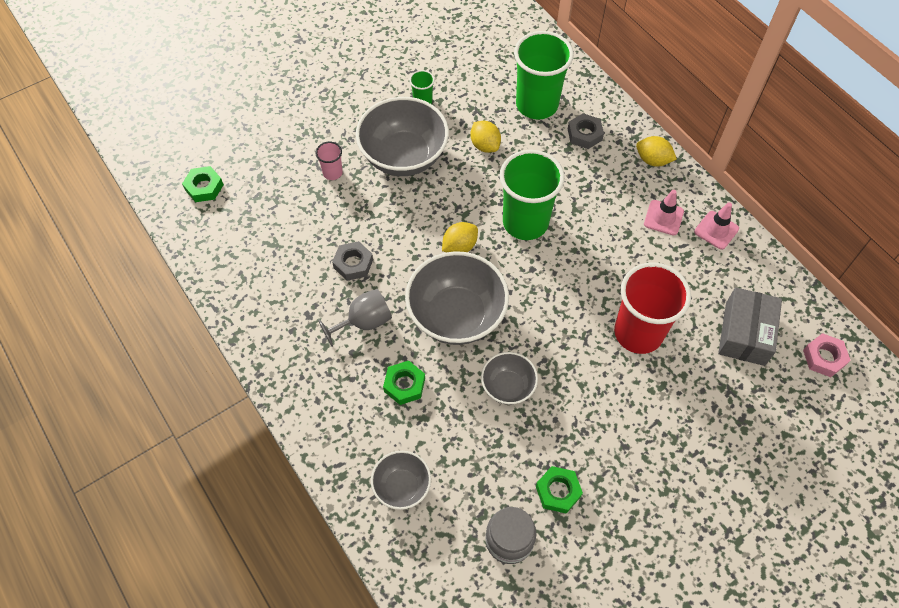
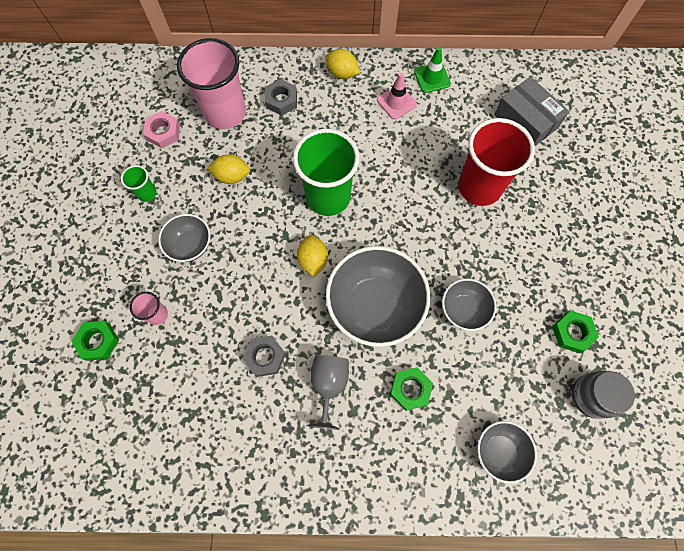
camera: 55 degrees left, 10 degrees up
(204, 187) = (75, 443): green nut -> green nut (98, 341)
(404, 156) = (190, 245): grey bowl -> grey bowl, size x0.53
(537, 105) = (225, 113): green cup -> pink cup
(652, 160) = (342, 73): yellow lemon -> yellow lemon turned 60 degrees clockwise
(716, 230) = (432, 78): pink traffic cone -> green traffic cone
(824, 357) = (574, 89): pink nut -> pink nut (163, 132)

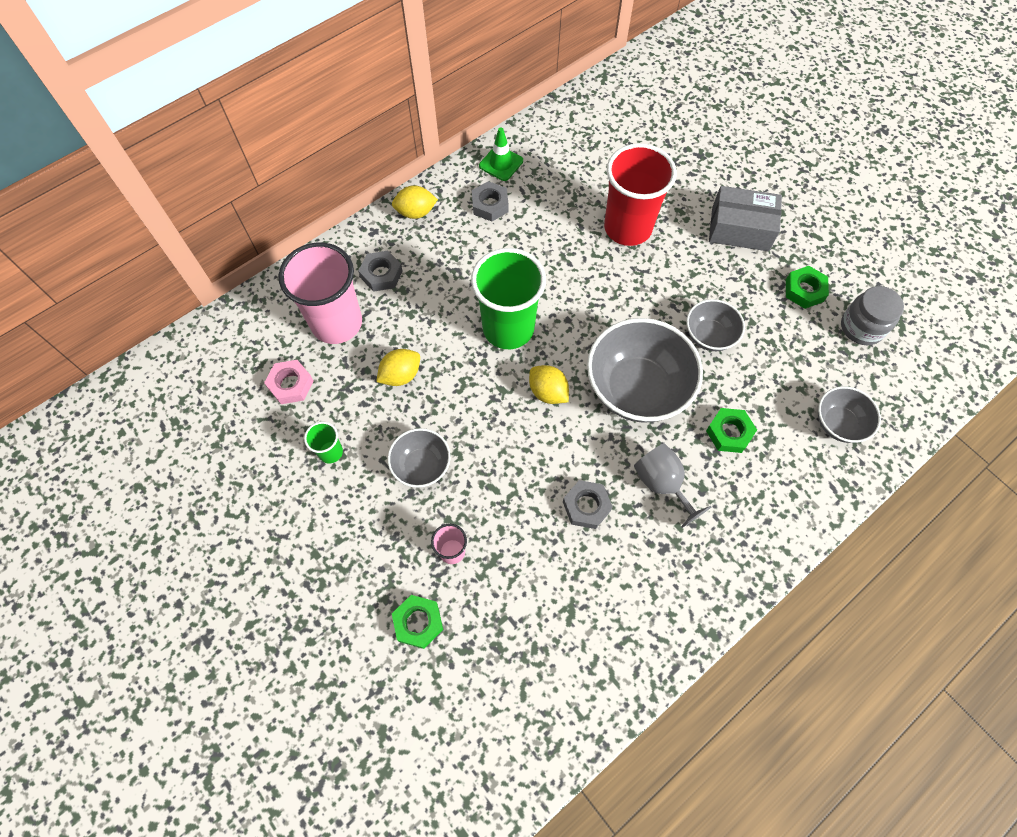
camera: 40 degrees left, 5 degrees down
(396, 102) = (490, 205): pink traffic cone -> grey nut
(525, 121) = (613, 148): grey box -> grey box (740, 229)

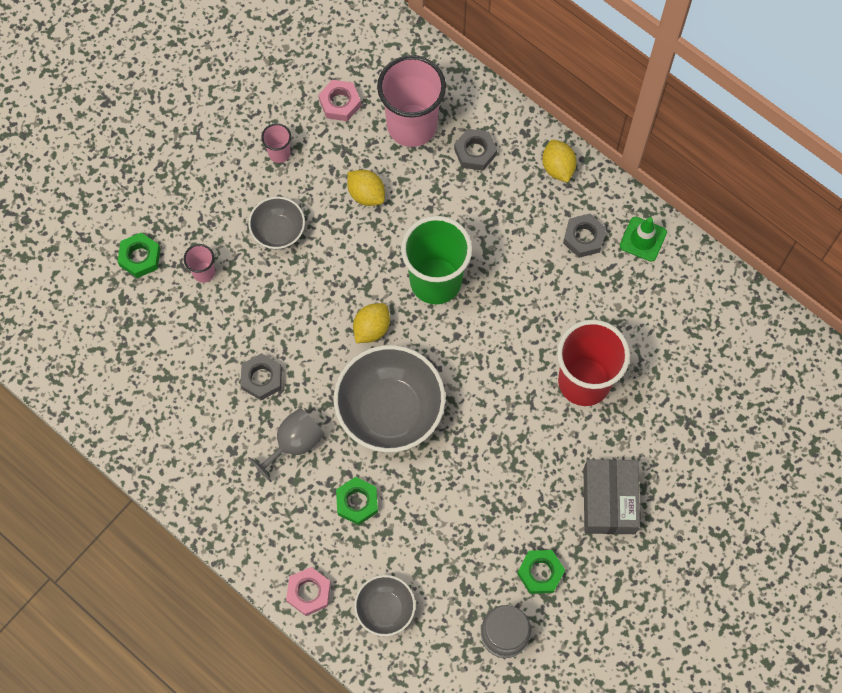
camera: 80 degrees right, 5 degrees up
(330, 452) = (279, 153): green cup -> pink cup
(709, 336) = (464, 476): grey bowl -> none
(821, 492) = (309, 592): none -> pink nut

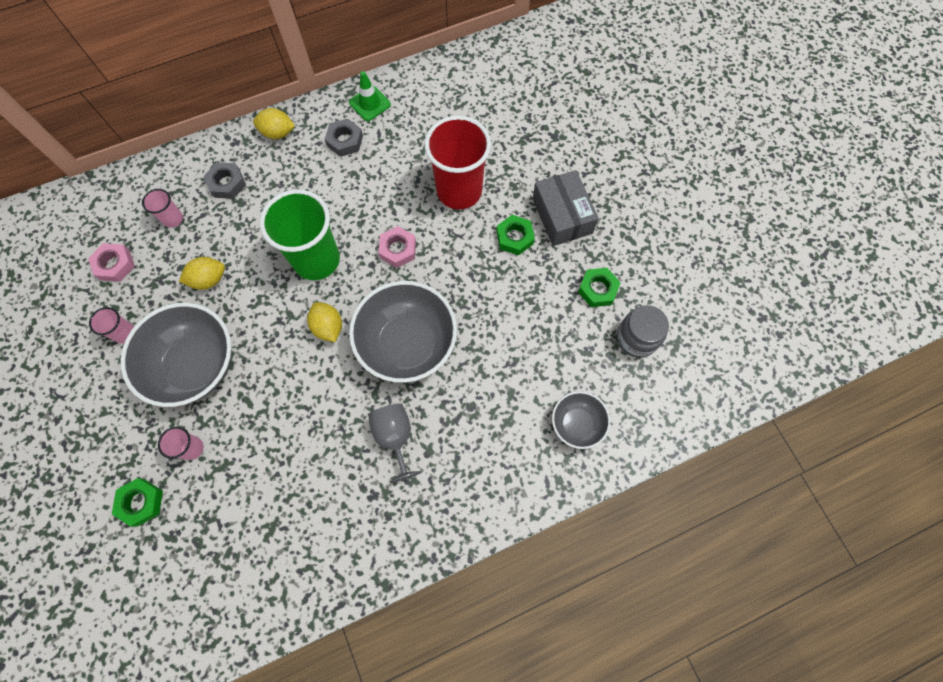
camera: 65 degrees left, 0 degrees up
(261, 378) = (321, 439): grey nut -> none
(278, 231) = (195, 365): grey bowl -> grey bowl, size x1.87
(309, 592) = (534, 483): pink nut -> pink nut (398, 249)
(357, 502) = (473, 406): green nut -> green nut (514, 237)
(412, 125) = (173, 219): pink cup -> pink cup, size x0.44
(609, 501) = (562, 216): grey box -> grey box turned 45 degrees clockwise

